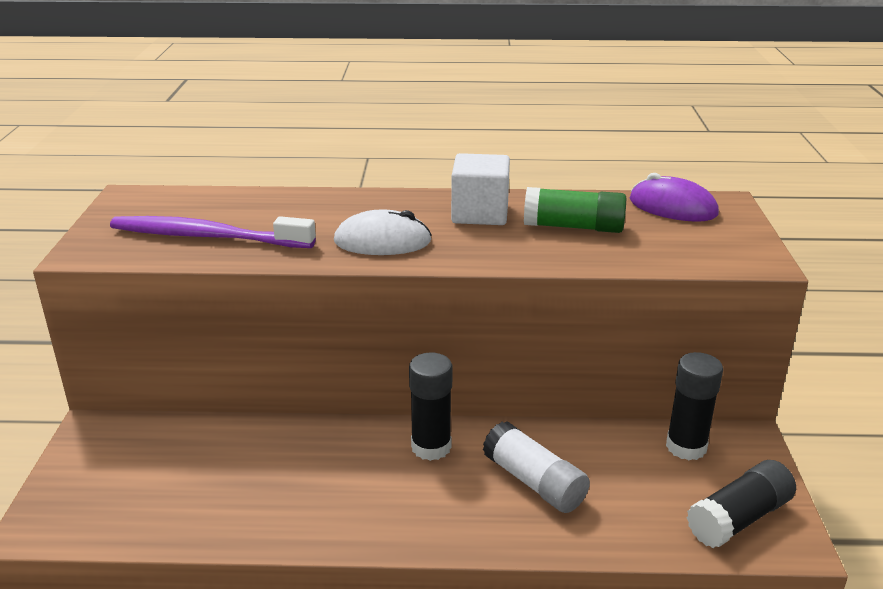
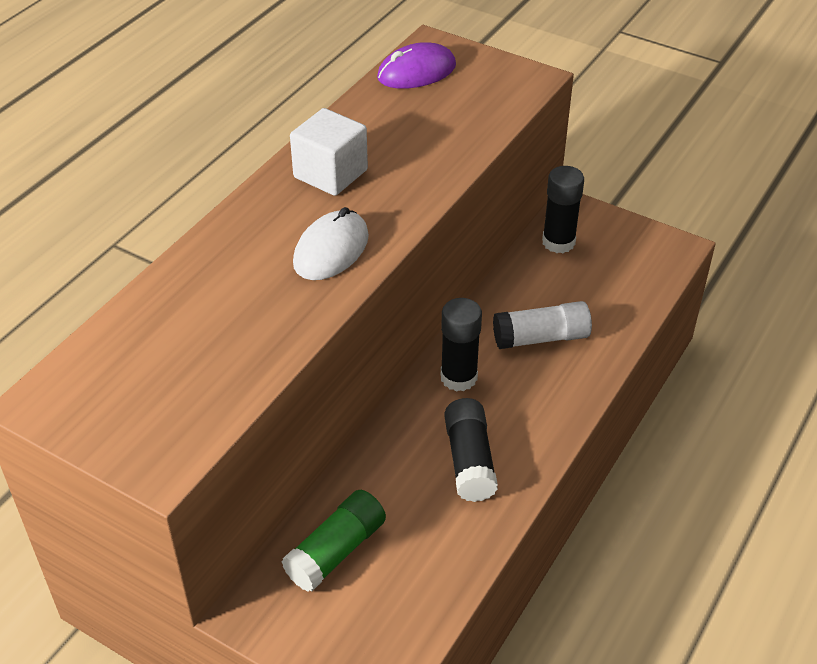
camera: 60 degrees left, 15 degrees up
(207, 237) = (213, 362): purple toothbrush -> none
(573, 227) = (403, 135): green glue stick -> green glue stick (336, 551)
(739, 518) = (642, 258): black glue stick -> black glue stick (469, 461)

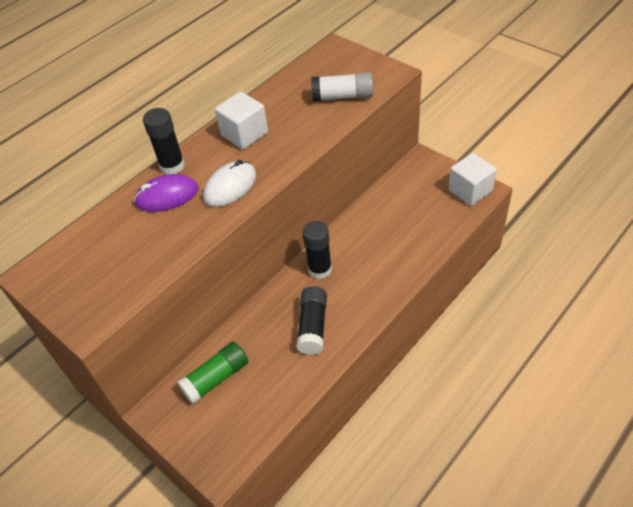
camera: 15 degrees right, 5 degrees up
(416, 72) = (318, 66): purple mouse -> purple mouse (167, 196)
(541, 338) = (379, 246): white glue stick -> white glue stick (342, 96)
(558, 242) = (406, 181): black glue stick -> black glue stick (172, 166)
(656, 249) = (470, 190): none -> white cube

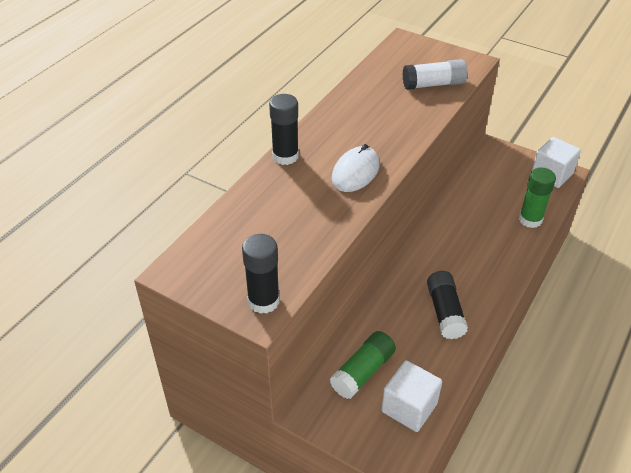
camera: 15 degrees left, 5 degrees down
(167, 196) = (292, 185): purple mouse -> none
(244, 134) = (349, 123): white cube -> white cube (409, 407)
(320, 269) = (431, 257): black glue stick -> black glue stick (263, 301)
(431, 237) = (530, 219): none -> green glue stick

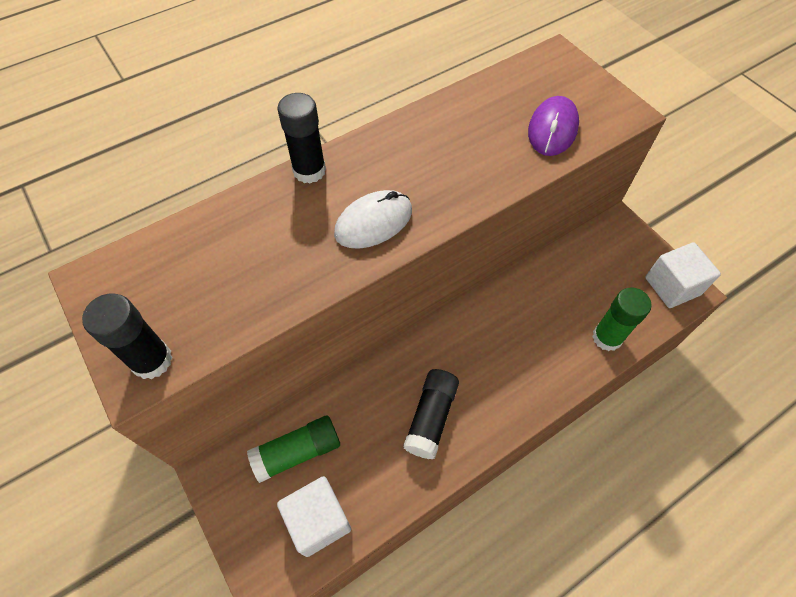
camera: 25 degrees right, 15 degrees up
(433, 84) = (552, 129): white glue stick -> purple mouse

